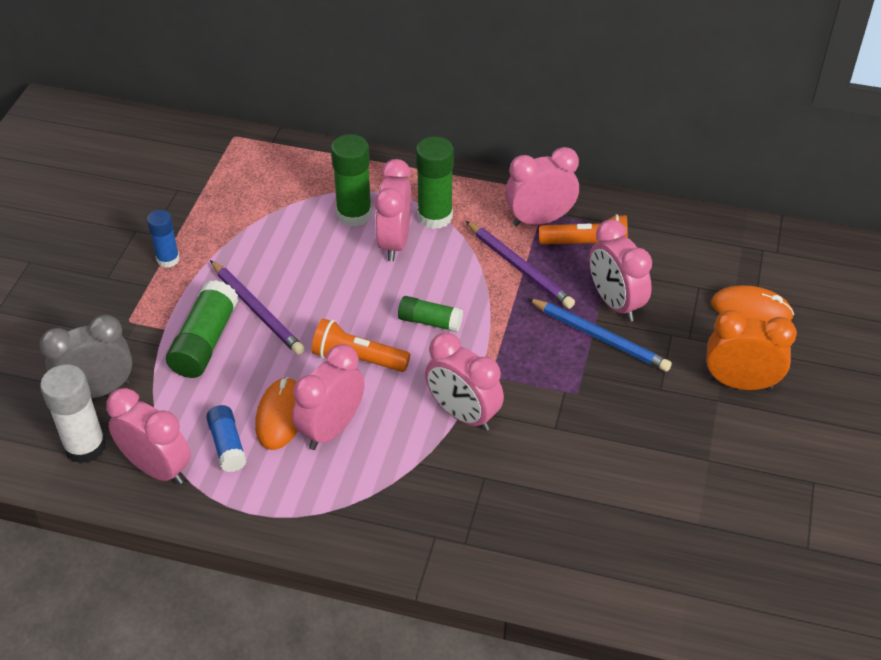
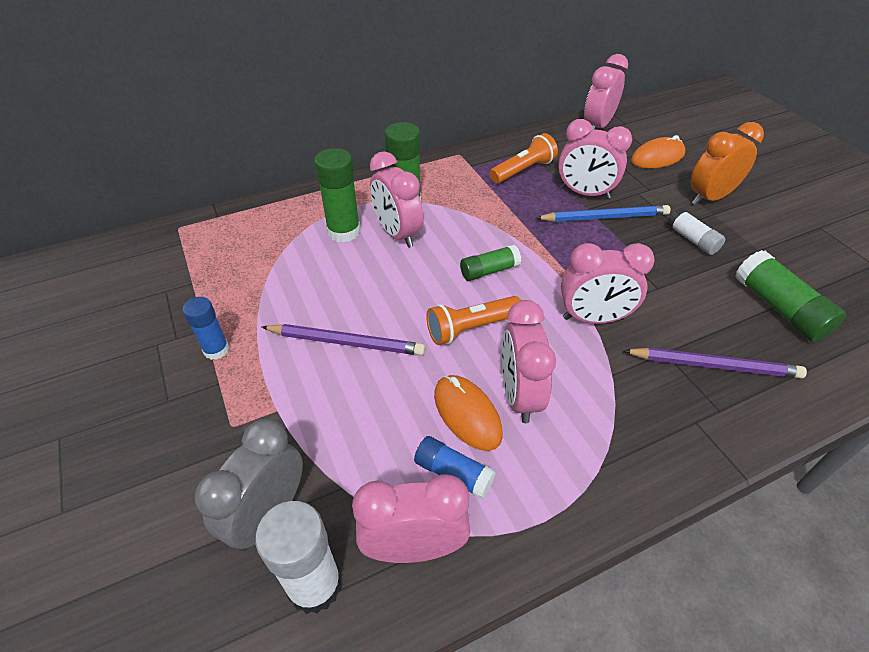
camera: 40 degrees left, 0 degrees up
(205, 342) = (328, 397): green glue stick -> green glue stick (779, 308)
(519, 267) = (501, 204): purple pencil -> purple pencil (713, 365)
(539, 220) = (476, 171): pink clock -> pink clock (597, 126)
(654, 409) = (692, 239): none -> white glue stick

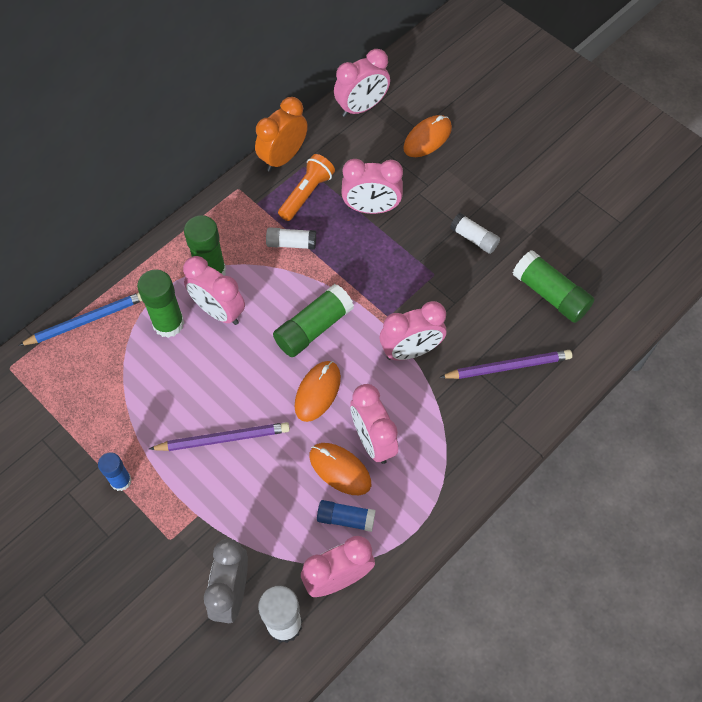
camera: 20 degrees left, 15 degrees up
(471, 328) = (317, 392): orange flashlight -> orange mouse
(489, 271) = (313, 328): green glue stick -> green glue stick, size x1.60
(493, 201) = (291, 243): none -> white glue stick
(597, 126) = (361, 107): pink clock -> pink clock turned 135 degrees counterclockwise
(604, 217) = (395, 234): blue pencil -> blue pencil (86, 321)
(710, 198) = (482, 181): orange clock -> orange clock (283, 157)

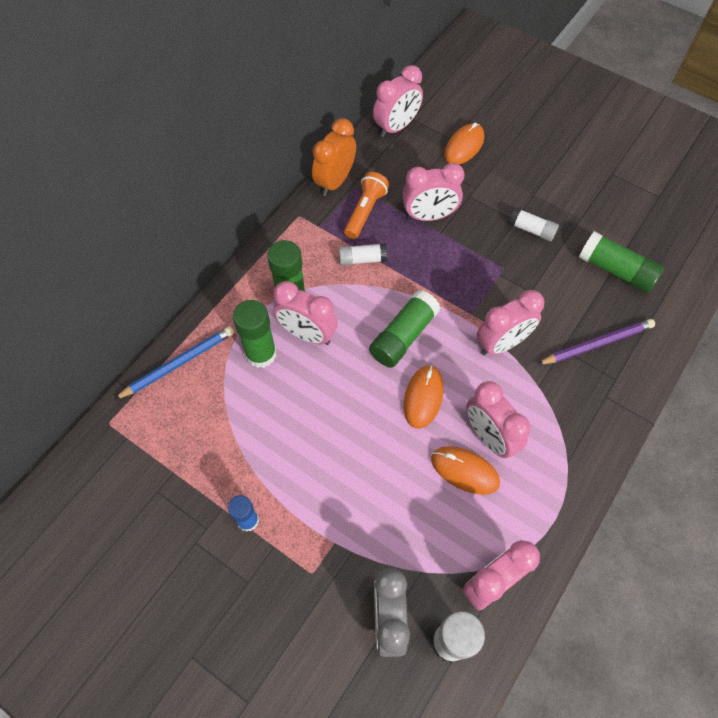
camera: 10 degrees left, 0 degrees up
(223, 439) = (341, 460): purple pencil -> none
(345, 518) = (483, 519): blue glue stick -> none

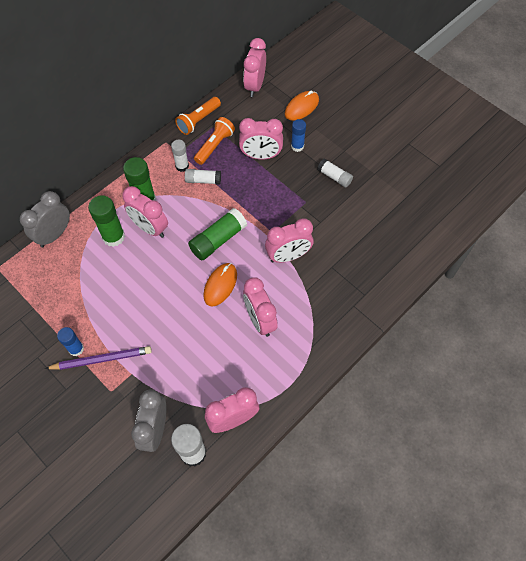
camera: 10 degrees right, 0 degrees up
(178, 364) = (54, 235): blue pencil -> grey clock
(329, 245) = (182, 166): none -> white glue stick
(335, 181) = (198, 120): orange clock -> orange flashlight
(396, 127) = (255, 86): pink clock -> pink clock turned 135 degrees clockwise
(465, 471) = (235, 341): orange mouse -> none
(473, 197) = (297, 146): none -> blue glue stick
(597, 344) = (358, 267): purple pencil -> purple pencil (101, 359)
(616, 270) = (389, 216): green glue stick -> none

